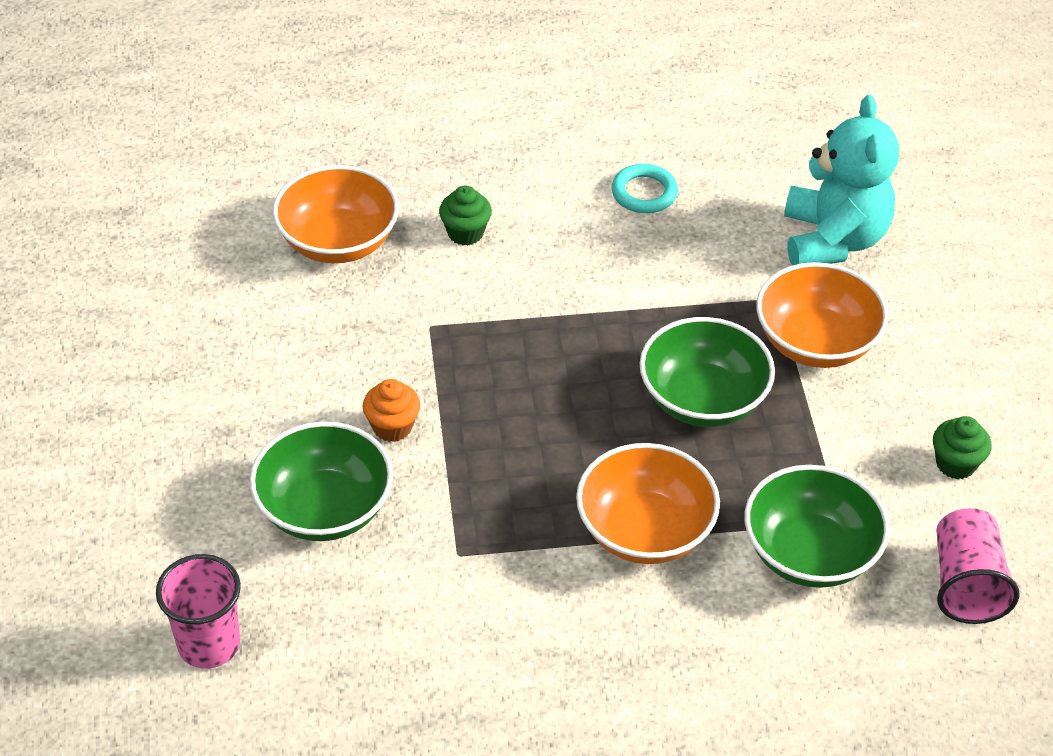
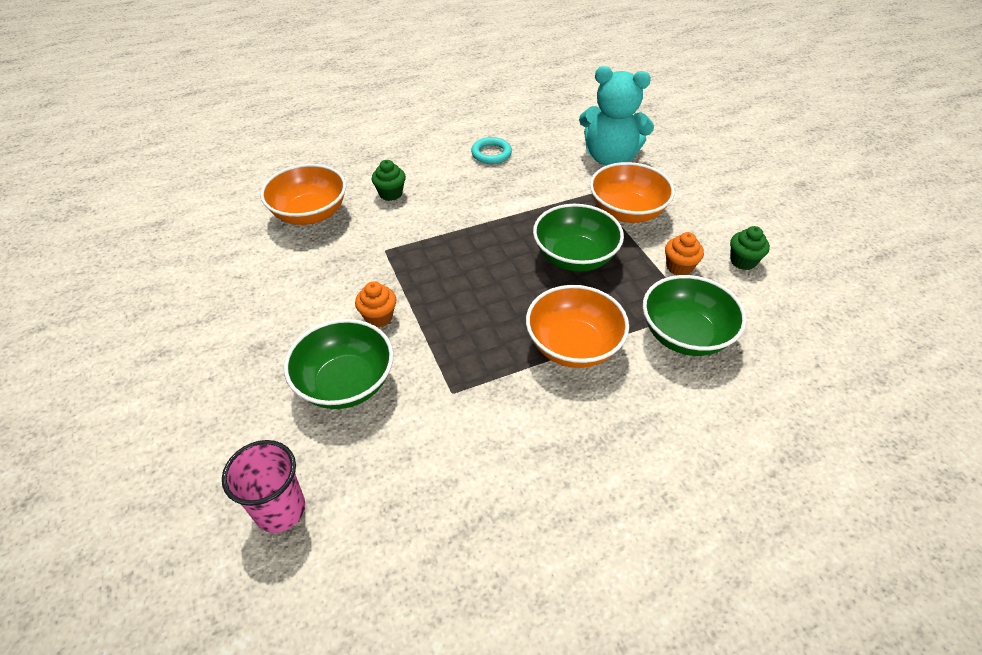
camera: 15 degrees left, 0 degrees up
(833, 240) = (610, 157): turquoise teddy bear -> turquoise teddy bear turned 120 degrees clockwise
(852, 451) = (679, 267): none -> orange cupcake
(966, 584) = (789, 331): pink cup -> none

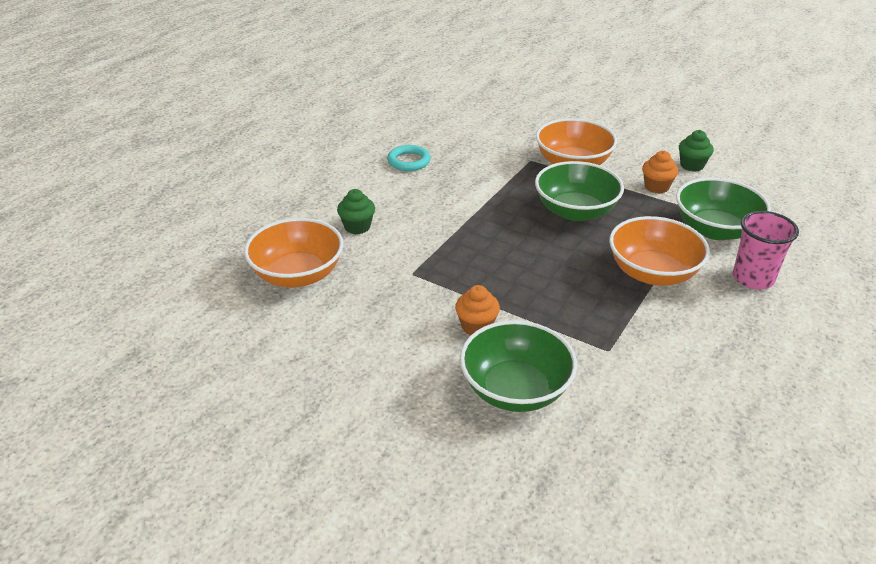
camera: 35 degrees left, 10 degrees down
(280, 510) = (588, 512): pink cup -> pink cup (753, 278)
(610, 157) = (511, 129): turquoise teddy bear -> none

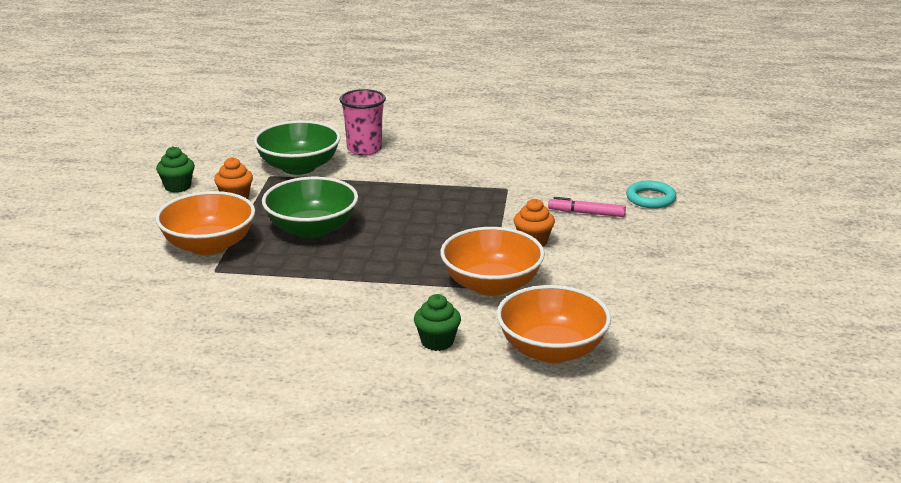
camera: 115 degrees left, 10 degrees down
(409, 161) = (263, 349): turquoise ring -> turquoise ring (650, 198)
(515, 389) = (587, 213): green bowl -> pink marker
(652, 273) = (389, 184): orange bowl -> orange bowl (491, 285)

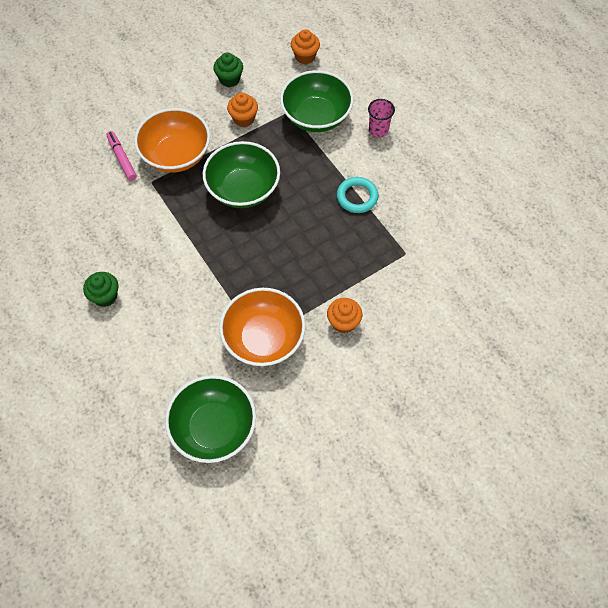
camera: 50 degrees right, 35 degrees up
(226, 146) = (305, 56): none -> orange cupcake
(364, 149) = (378, 130): pink cup -> pink cup, size x0.66
(437, 342) = (171, 357): green cupcake -> green cupcake (105, 296)
(551, 350) = (214, 427): orange bowl -> green bowl
(587, 213) = (416, 327): pink marker -> pink marker (122, 159)
(650, 198) = (481, 353): turquoise ring -> turquoise ring (357, 197)

